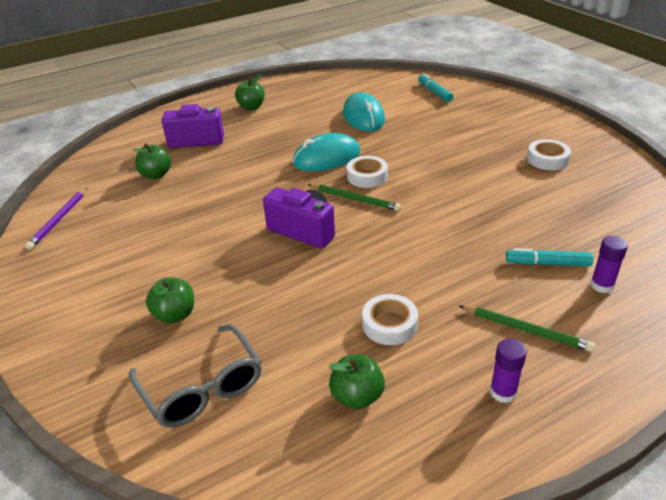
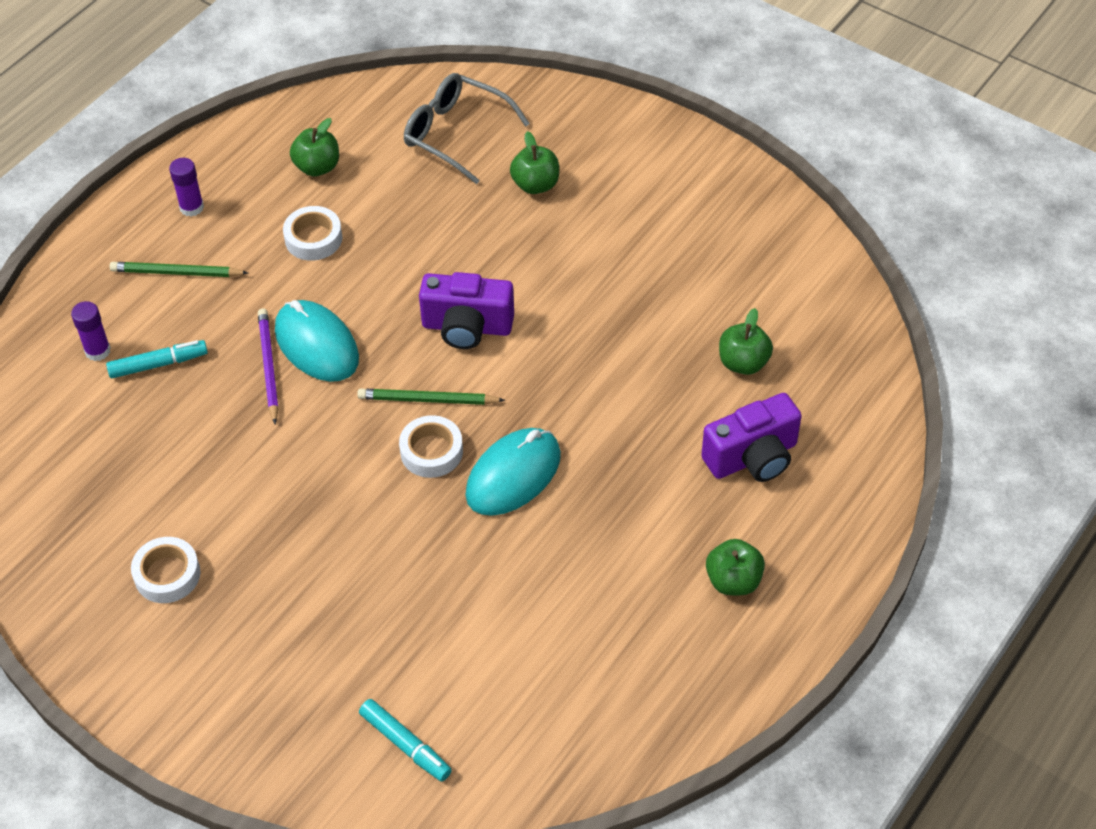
camera: 155 degrees right, 15 degrees up
(59, 219) = (790, 251): purple pencil -> purple pencil (269, 367)
(363, 117) = (508, 610): turquoise mouse -> turquoise mouse (317, 345)

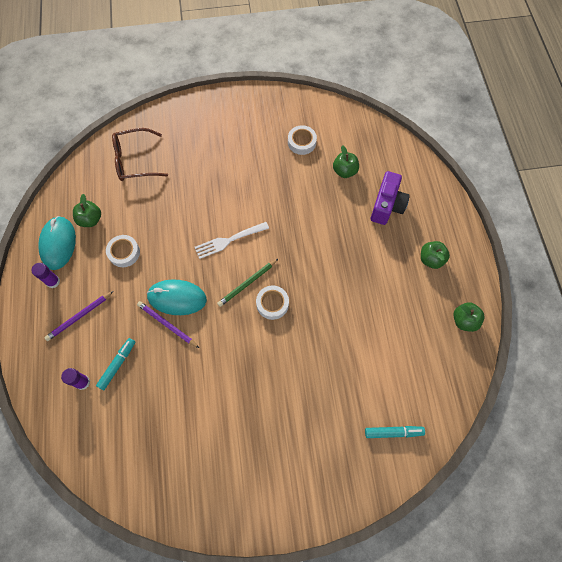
camera: 45 degrees left, 15 degrees up
(167, 574) = (225, 453): white tape -> white tape (302, 142)
(177, 272) = (79, 316): green pencil -> purple pencil
(456, 134) = (135, 160): grey glasses -> brown glasses
(467, 327) = (229, 240): purple camera -> white fork
(513, 475) = (313, 286): turquoise mouse -> turquoise mouse (58, 244)
(535, 185) = (191, 158): green apple -> green apple (464, 321)

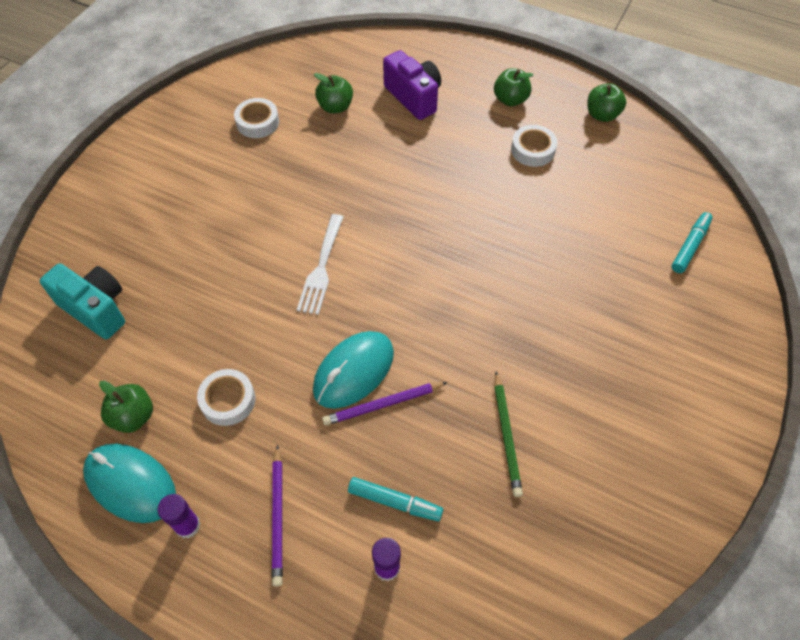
camera: 55 degrees left, 10 degrees down
(117, 364) = (395, 502): turquoise marker -> turquoise marker turned 135 degrees clockwise
(135, 160) = (96, 309): brown glasses -> turquoise camera
(247, 283) = (398, 281): green pencil -> green pencil (506, 435)
(272, 304) = (447, 270): white tape -> white tape (533, 150)

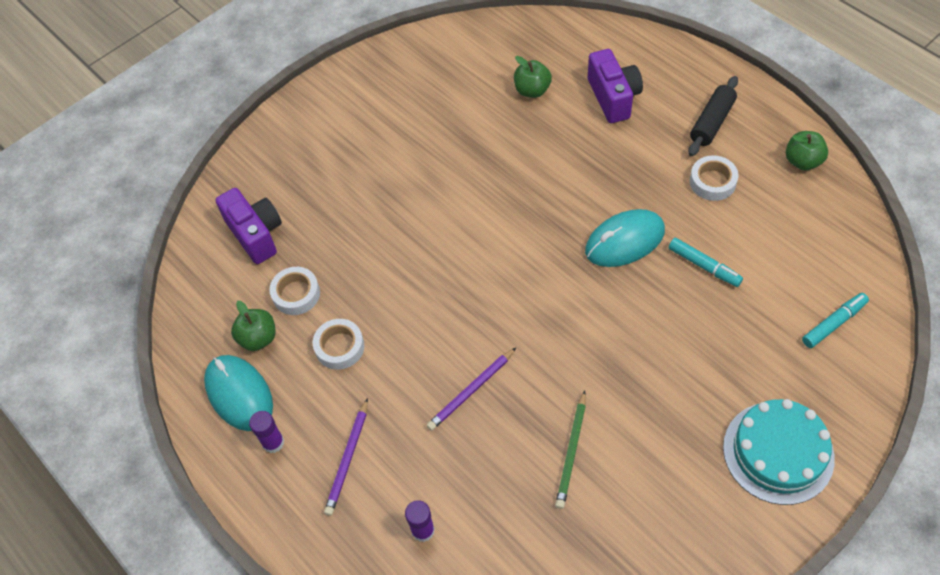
camera: 25 degrees right, 0 degrees up
(96, 309) = (256, 234): turquoise camera -> purple camera
(257, 122) = (453, 89): white tape -> white tape (296, 294)
(321, 267) = (462, 248): white fork -> none
(353, 371) = (456, 353): turquoise mouse -> turquoise mouse (624, 241)
(383, 404) = (471, 390): purple pencil -> purple pencil turned 45 degrees counterclockwise
(395, 502) = (450, 478): turquoise marker -> turquoise marker (704, 266)
(510, 100) = (711, 122): green apple -> black rolling pin
(695, 376) = (778, 452): none -> turquoise cake

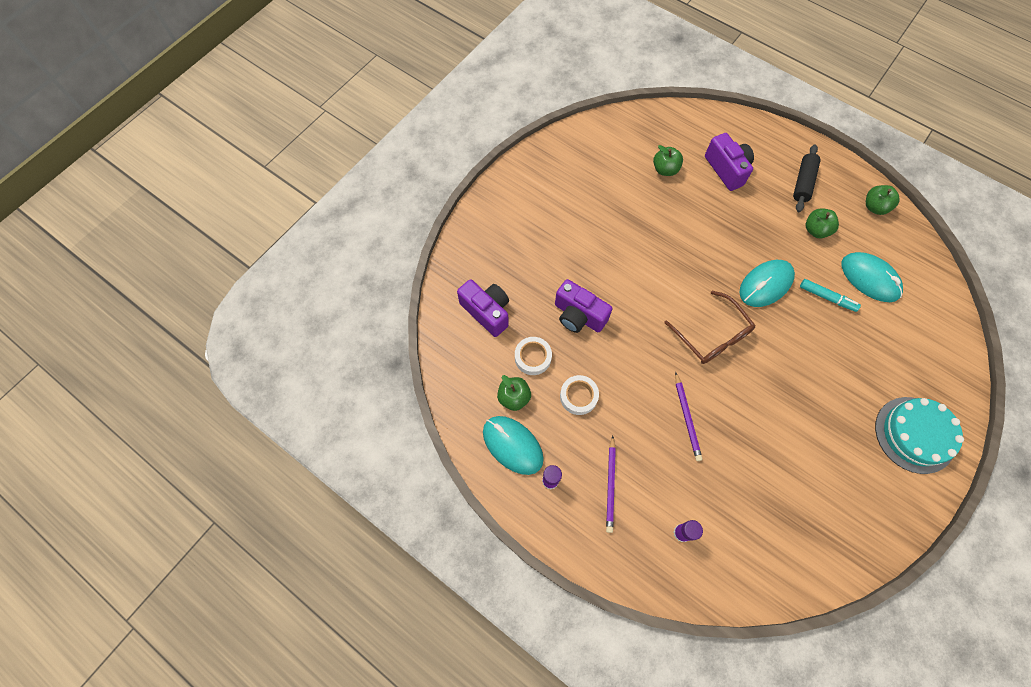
camera: 15 degrees left, 10 degrees up
(369, 252) = (578, 316): none -> purple camera
(471, 390) = (686, 418): purple pencil -> purple pencil turned 45 degrees counterclockwise
(535, 295) = (712, 335): none -> brown glasses
(571, 451) = (771, 455): green pencil -> none
(712, 182) = (816, 230): white tape -> green apple
(770, 249) = (869, 278): none -> turquoise mouse
(834, 323) = (927, 331): turquoise marker -> none

